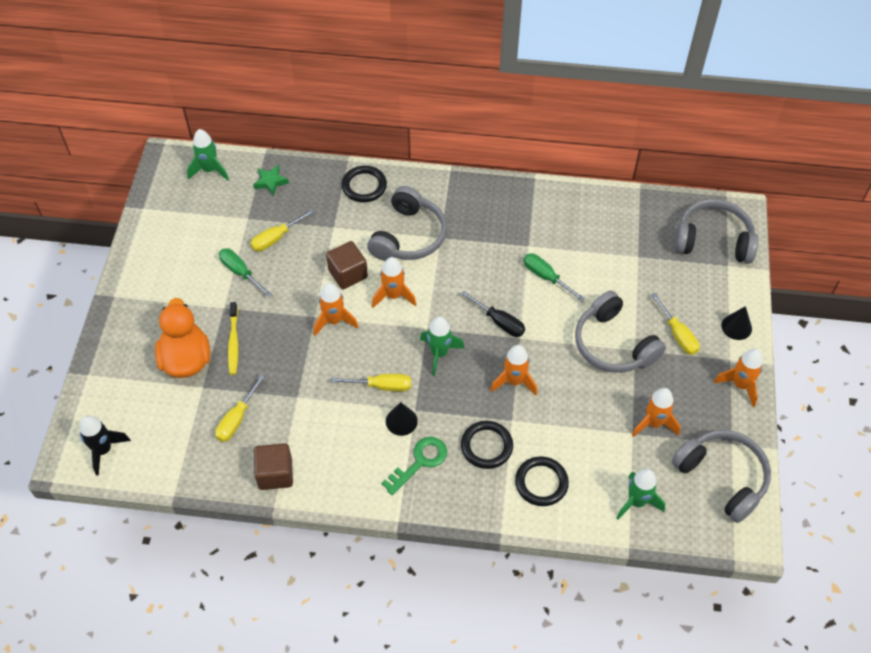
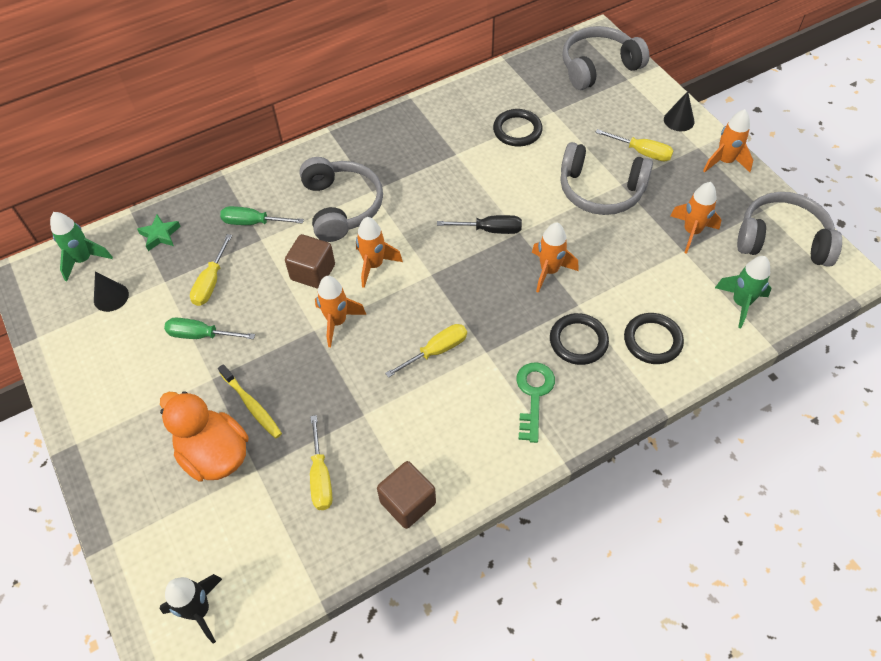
camera: 35 degrees left, 0 degrees up
(364, 186) = (259, 187): black ring -> black ring (517, 130)
(401, 421) = (483, 370): black cone -> black cone (111, 297)
(439, 353) = (462, 289): green rocket -> none
(545, 277) = (494, 170): green screwdriver -> green screwdriver (253, 222)

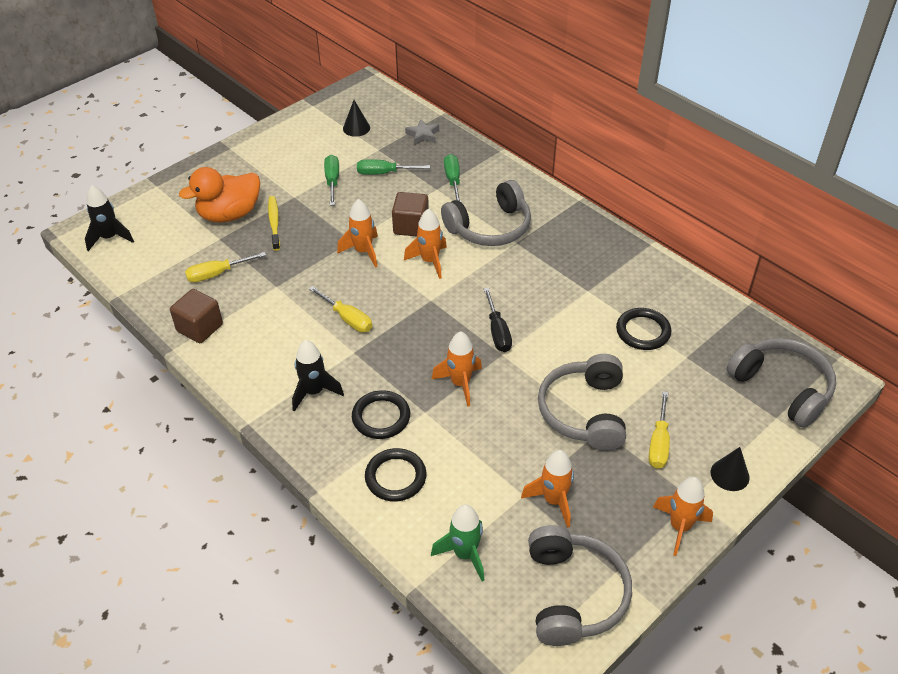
camera: 75 degrees right, 10 degrees down
(84, 260) = (387, 106): green rocket -> none
(160, 235) = (423, 135): green star -> grey star
(211, 283) = (383, 173): yellow screwdriver -> green screwdriver
(214, 454) = (229, 214): orange duck -> orange duck turned 150 degrees counterclockwise
(252, 405) = (274, 223): yellow toothbrush -> yellow toothbrush turned 135 degrees clockwise
(533, 395) = (314, 392): green key -> black rocket

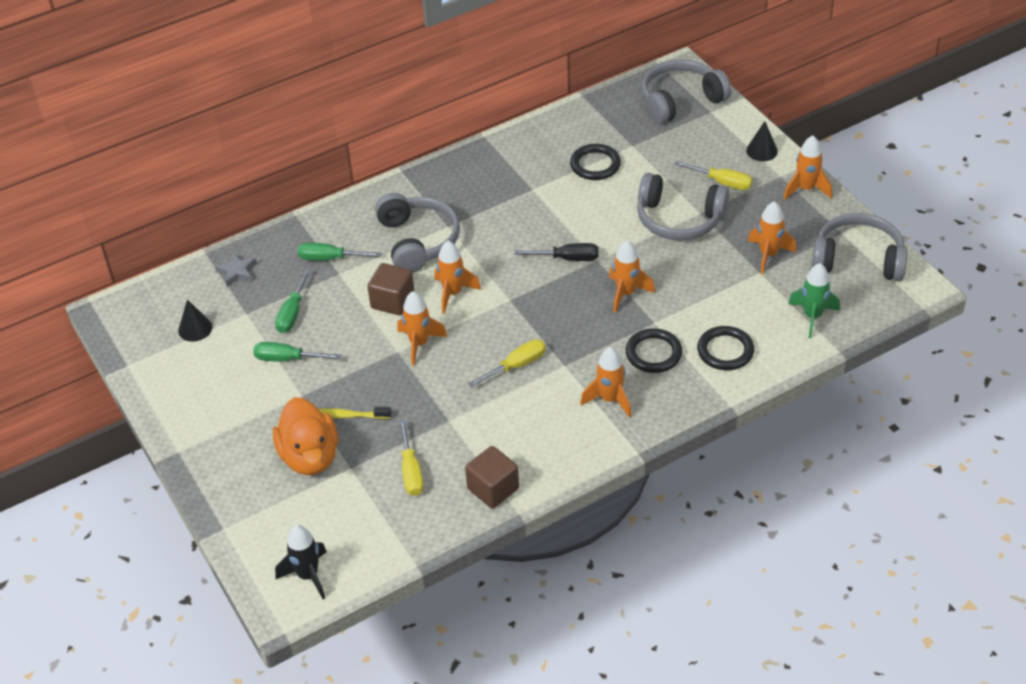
camera: 75 degrees left, 0 degrees up
(314, 392) = (610, 399): black rocket -> orange rocket

